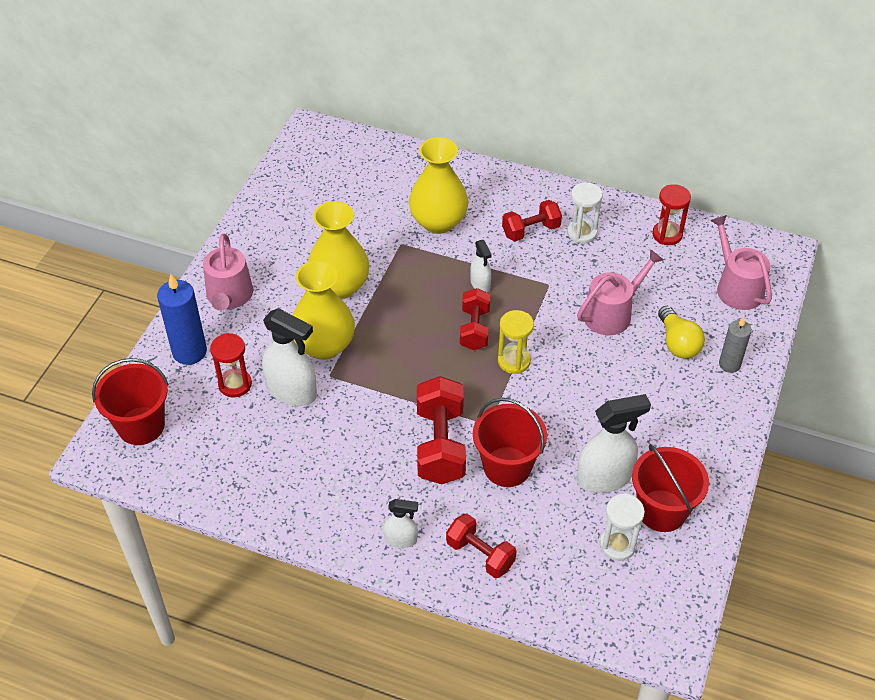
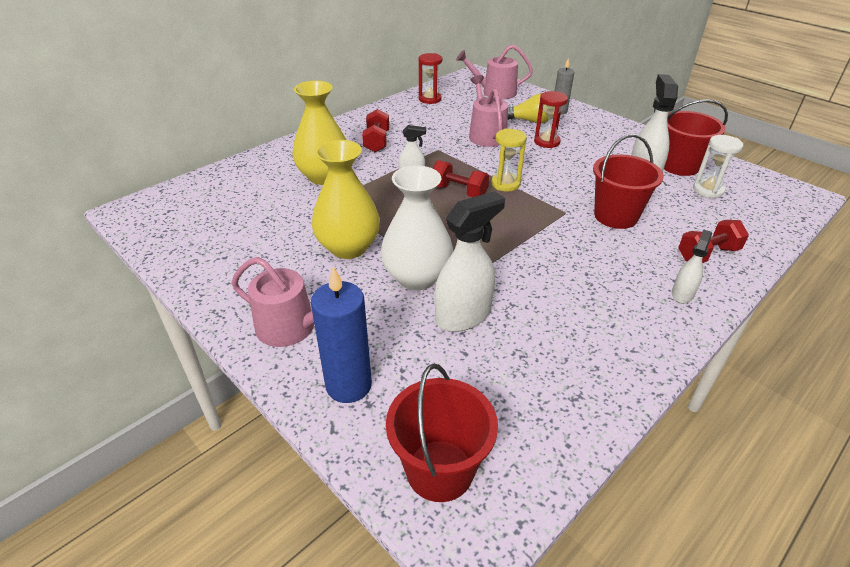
camera: 65 degrees left, 10 degrees down
(235, 384) = (426, 358): red hourglass -> red hourglass (546, 142)
(324, 345) = (417, 277): yellow vase -> white vase
(440, 445) = (578, 242): red dumbbell -> none
(581, 233) = (398, 125): white hourglass -> none

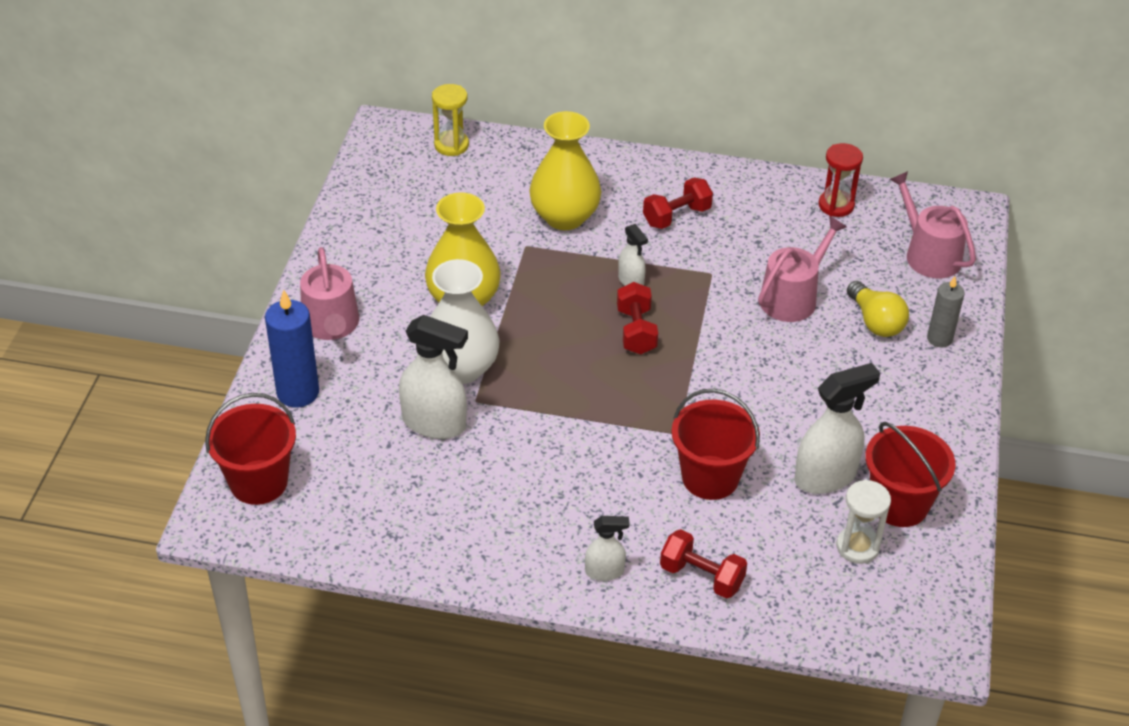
camera: 55 degrees right, 5 degrees up
(505, 184) = (690, 361): yellow hourglass -> yellow hourglass (451, 145)
(546, 142) = (833, 358): red hourglass -> none

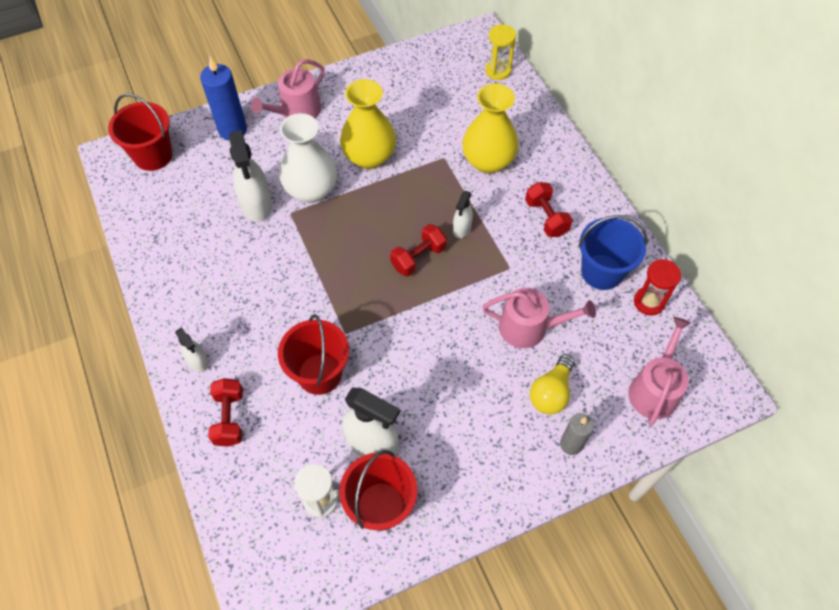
camera: 55 degrees right, 15 degrees up
(676, 216) = (546, 217): red dumbbell -> red dumbbell turned 45 degrees clockwise
(775, 215) = (601, 272): none -> blue bucket

